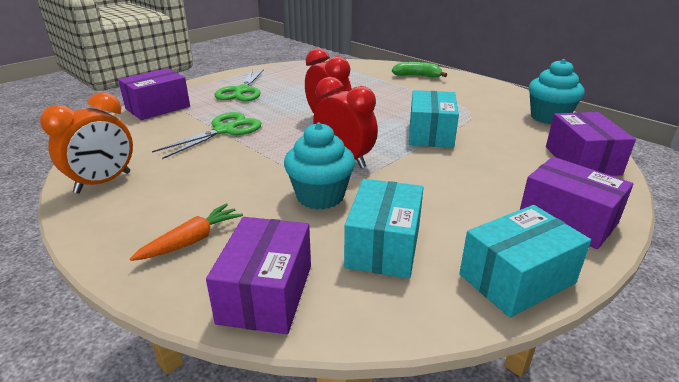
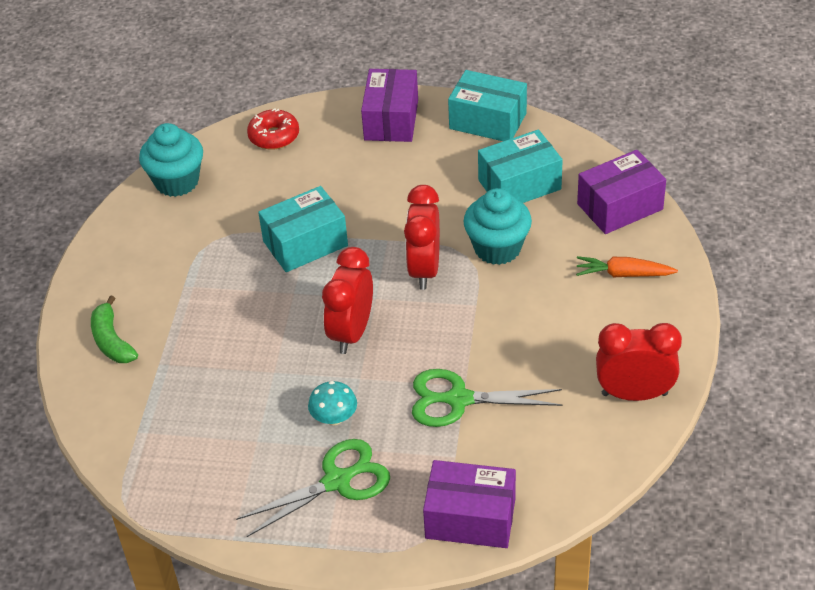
camera: 125 degrees left, 15 degrees up
(103, 182) = (634, 394): orange clock -> red clock
(278, 101) = (334, 418): none -> turquoise mushroom
(582, 160) = (274, 136): purple box -> red donut

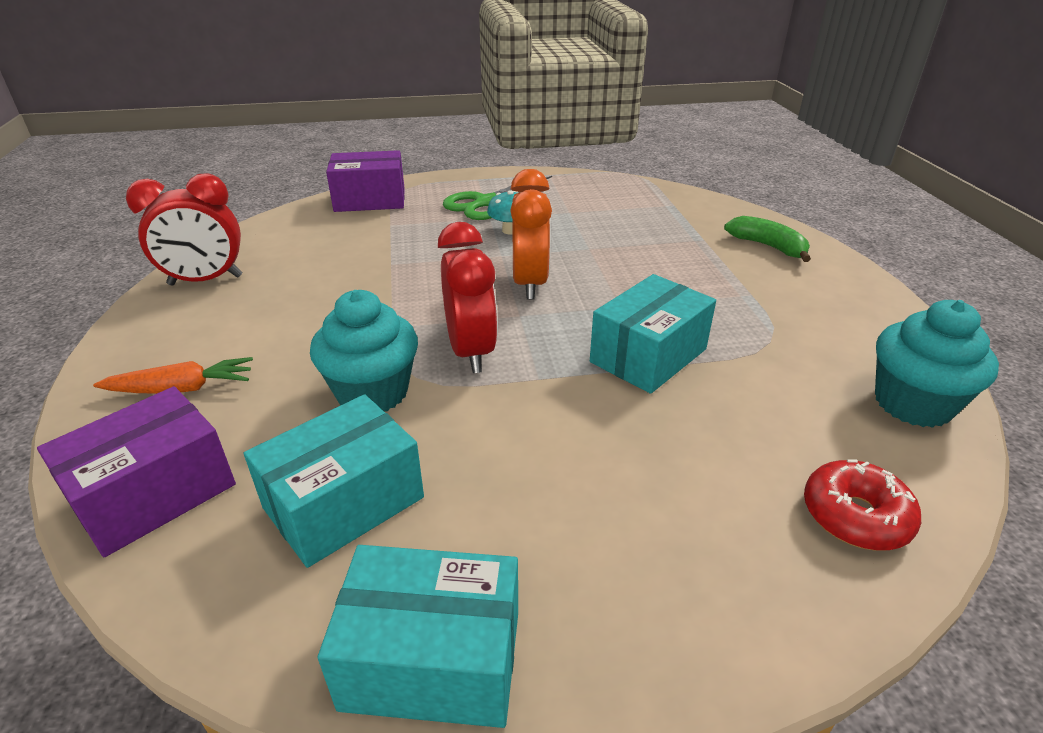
camera: 160 degrees right, 10 degrees down
(351, 333) = (530, 284): red clock -> orange clock
(391, 120) = (657, 611): purple box -> none
(458, 399) = (395, 254): green scissors -> none

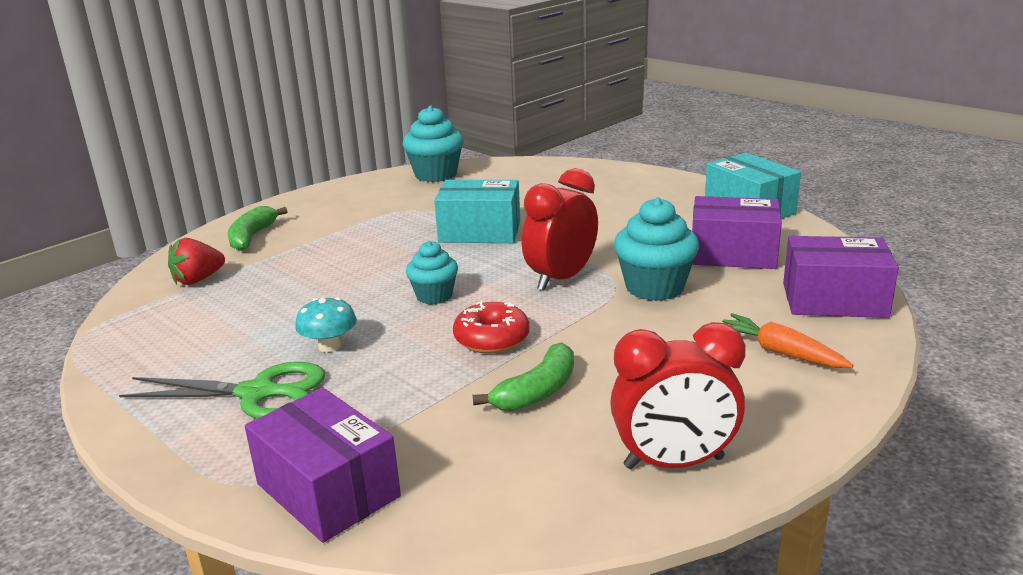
camera: 125 degrees left, 10 degrees down
(205, 280) = (674, 463): red clock -> red clock turned 135 degrees clockwise
(340, 272) = (537, 391): none -> green banana
(344, 503) = (733, 254): turquoise box -> purple box
(530, 284) = (434, 296): orange clock -> turquoise cupcake
(688, 214) = (198, 280): none -> red strawberry
(855, 516) = (544, 172): red donut -> red donut (491, 339)

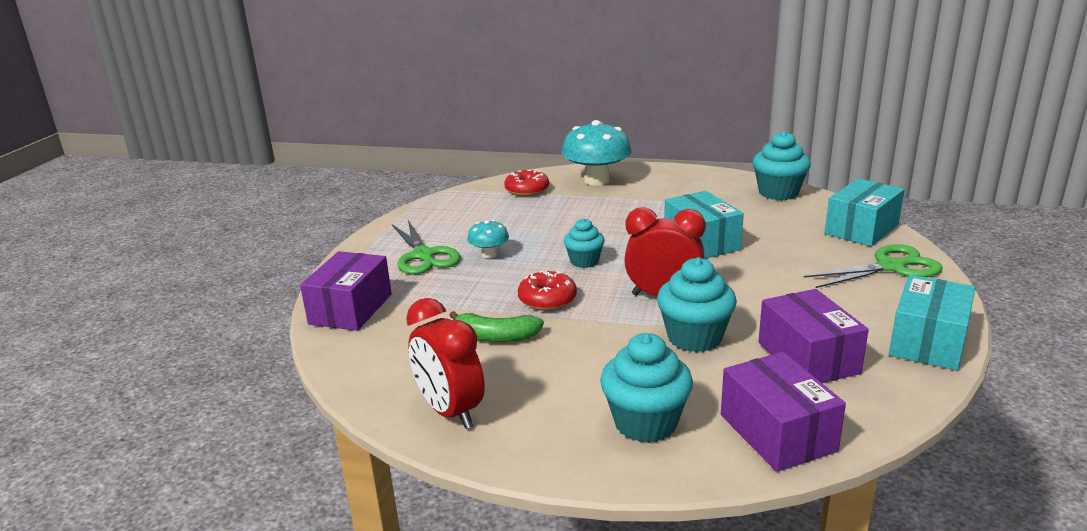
camera: 60 degrees right, 0 degrees up
(198, 280) = (527, 190): red strawberry -> red donut
(252, 237) = (596, 180): green banana -> turquoise mushroom
(551, 170) = (861, 229): none -> turquoise box
(626, 182) = (891, 267): none -> green scissors
(780, 352) = (645, 423): orange carrot -> turquoise cupcake

